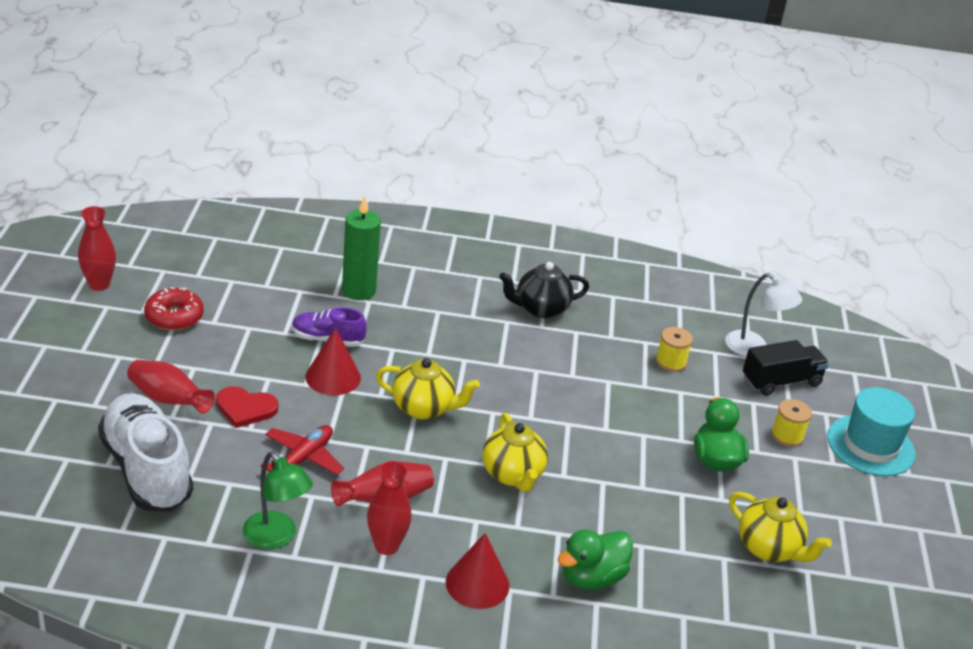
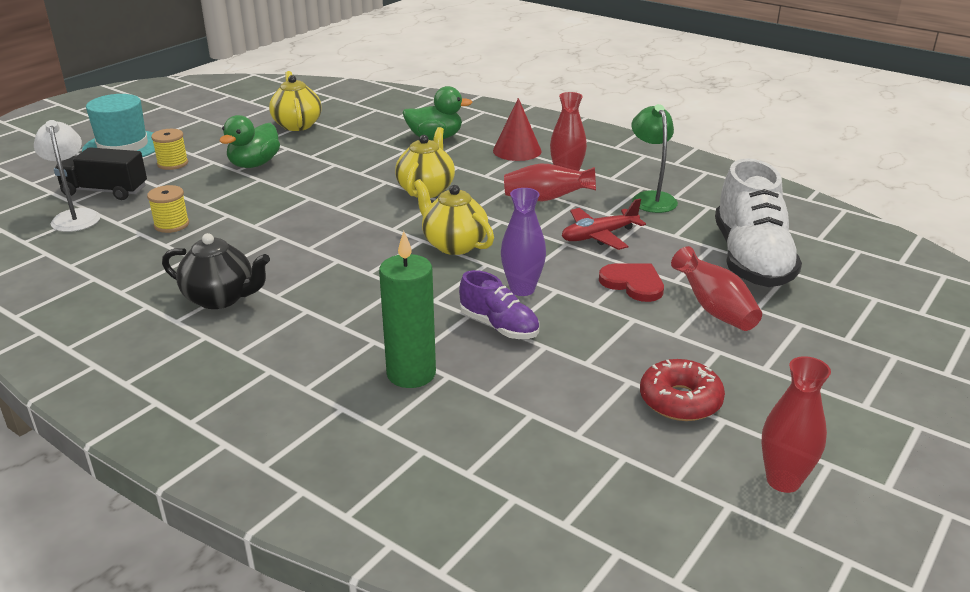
camera: 145 degrees left, 5 degrees down
(333, 377) = (522, 289): red cone -> purple vase

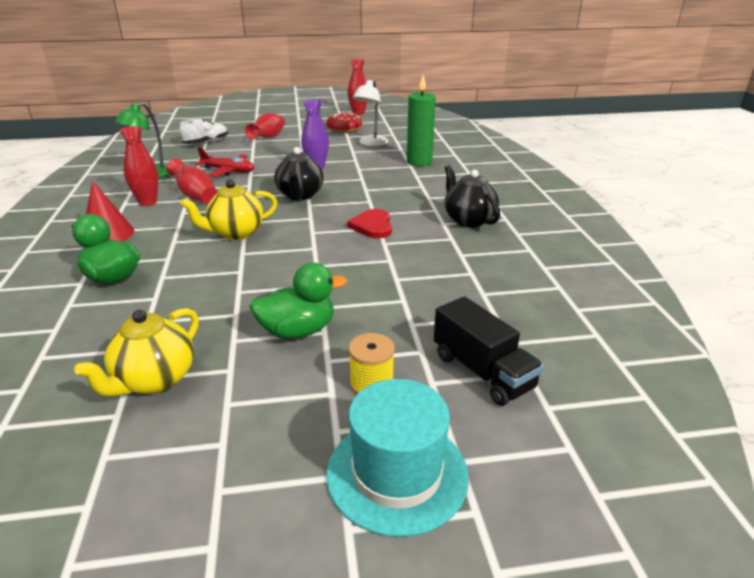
camera: 135 degrees left, 0 degrees up
(75, 216) = (533, 345): white lamp -> white lamp (371, 143)
(171, 225) = (450, 290): yellow spool -> none
(453, 245) = (300, 195): yellow teapot -> black teapot
(499, 326) = (355, 161): purple shoe -> none
(633, 283) = (270, 153): red heart -> red heart (372, 226)
(751, 259) = (206, 142): white shoe -> white shoe, size x0.53

